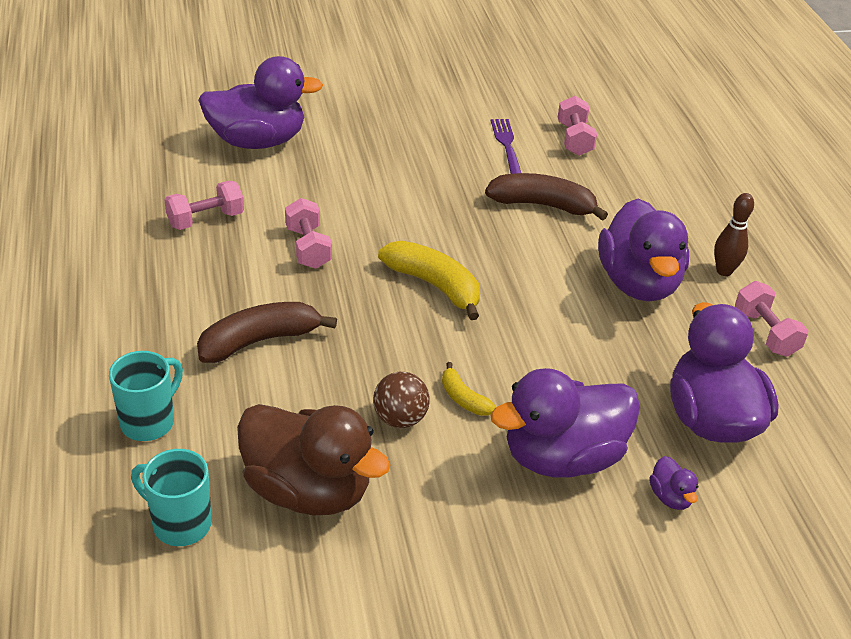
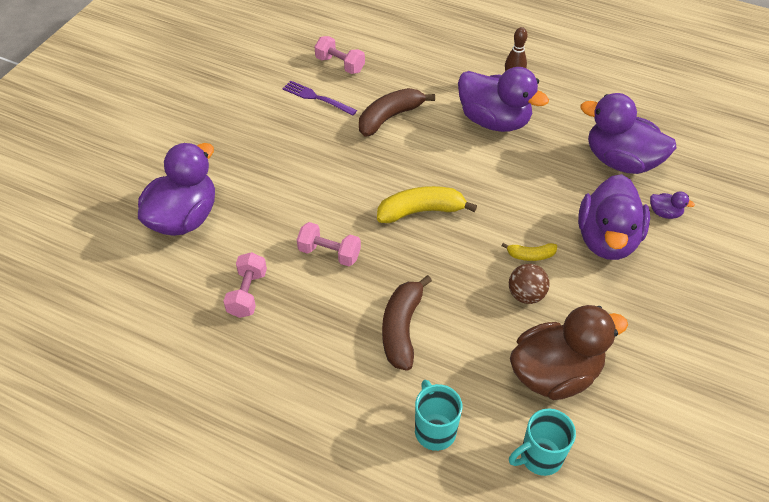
camera: 50 degrees left, 10 degrees up
(765, 333) = (573, 98): pink dumbbell -> none

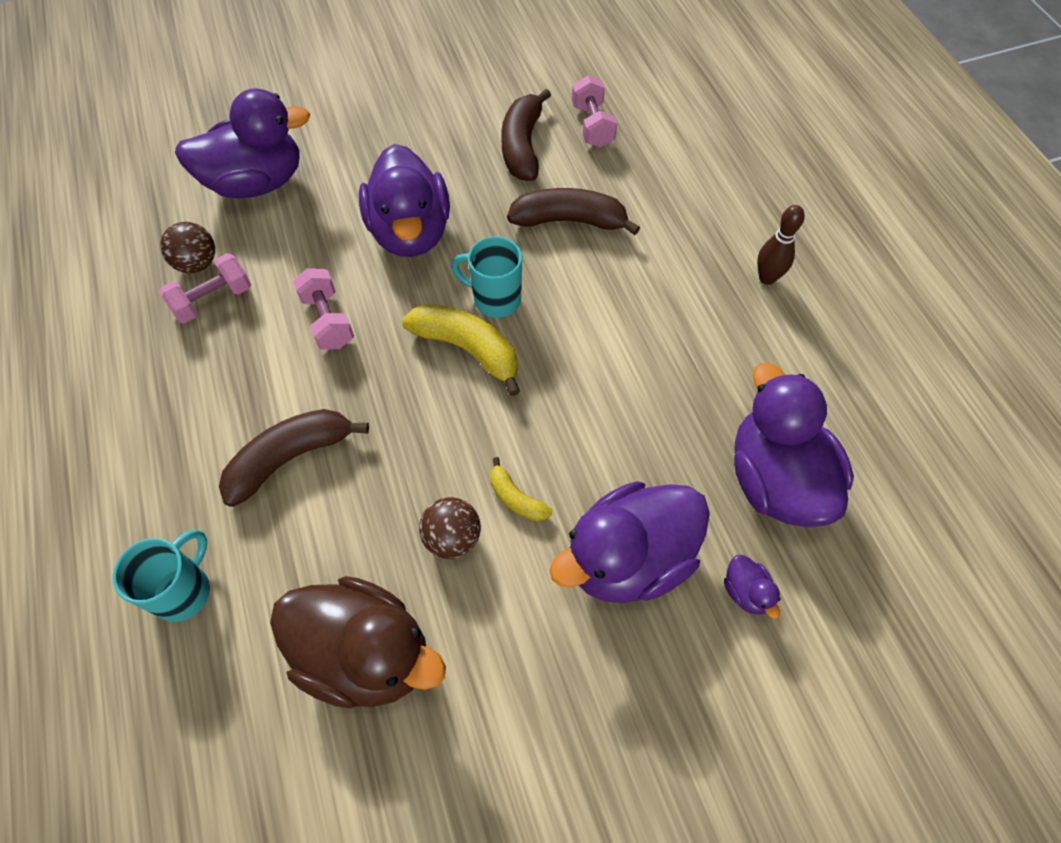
camera: 45 degrees right, 10 degrees up
(209, 283) = (197, 264): none -> brown ball
(316, 98) = (522, 146): purple fork -> brown banana
(494, 121) = (680, 309): purple duck -> purple duck (410, 232)
(539, 457) = (233, 726): turquoise mug -> turquoise mug (495, 299)

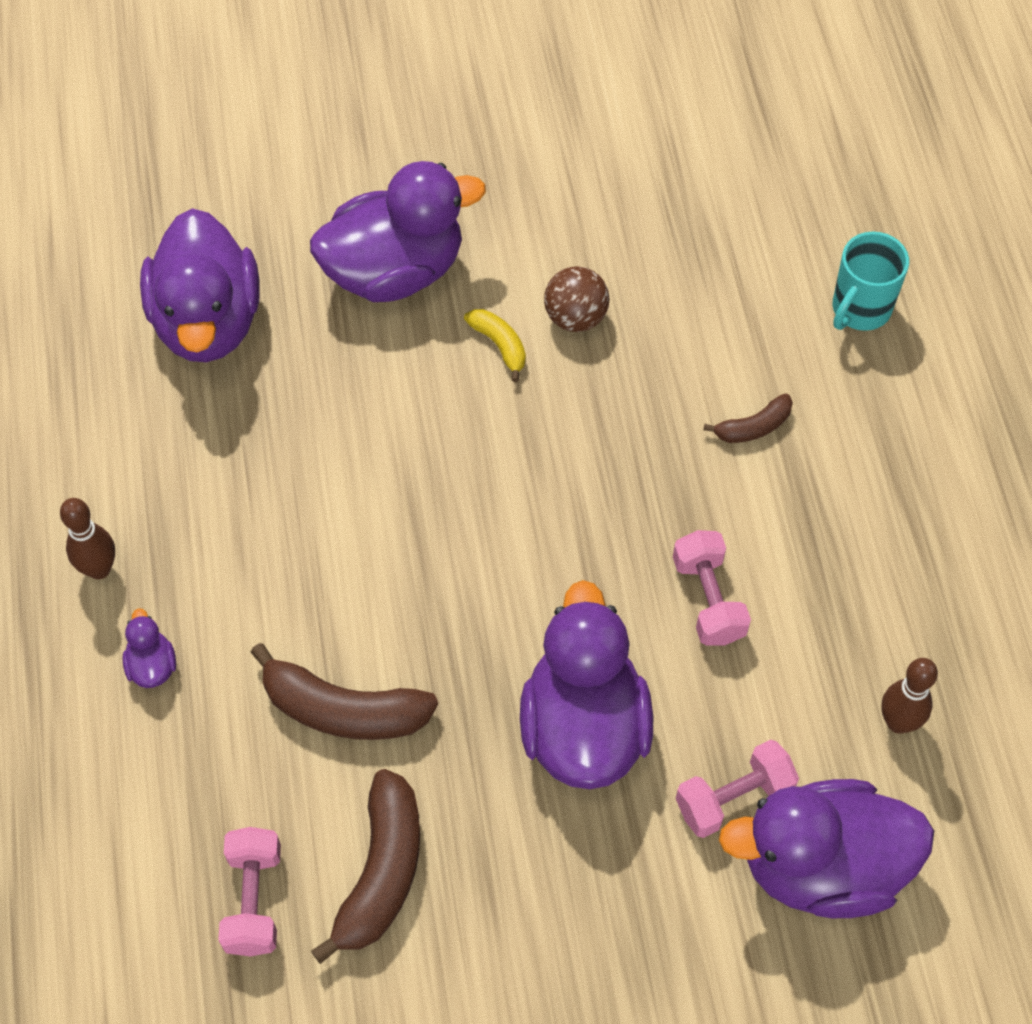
camera: 170 degrees left, 0 degrees up
(197, 264) = (898, 722): brown ball -> brown bowling pin
(213, 300) = (868, 656): pink dumbbell -> pink dumbbell (734, 798)
(290, 458) = (753, 427): brown banana -> brown banana, size x0.53
(366, 654) = (673, 230): brown duck -> none
(468, 350) = (526, 528): yellow banana -> none
(495, 299) = (478, 596): turquoise mug -> none
(746, 592) = (286, 225): purple duck -> purple duck (152, 665)

